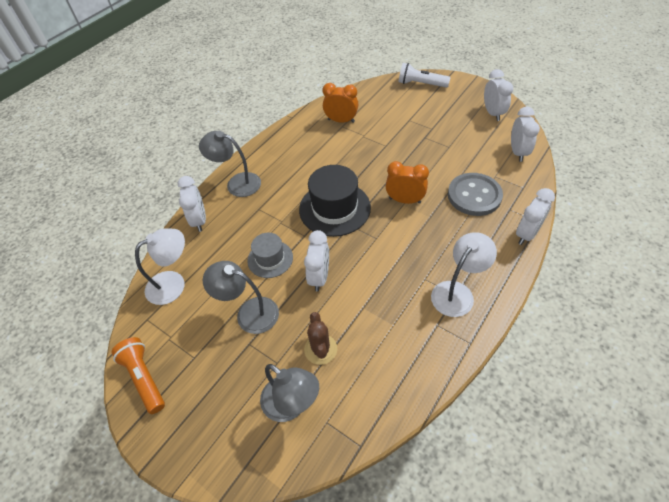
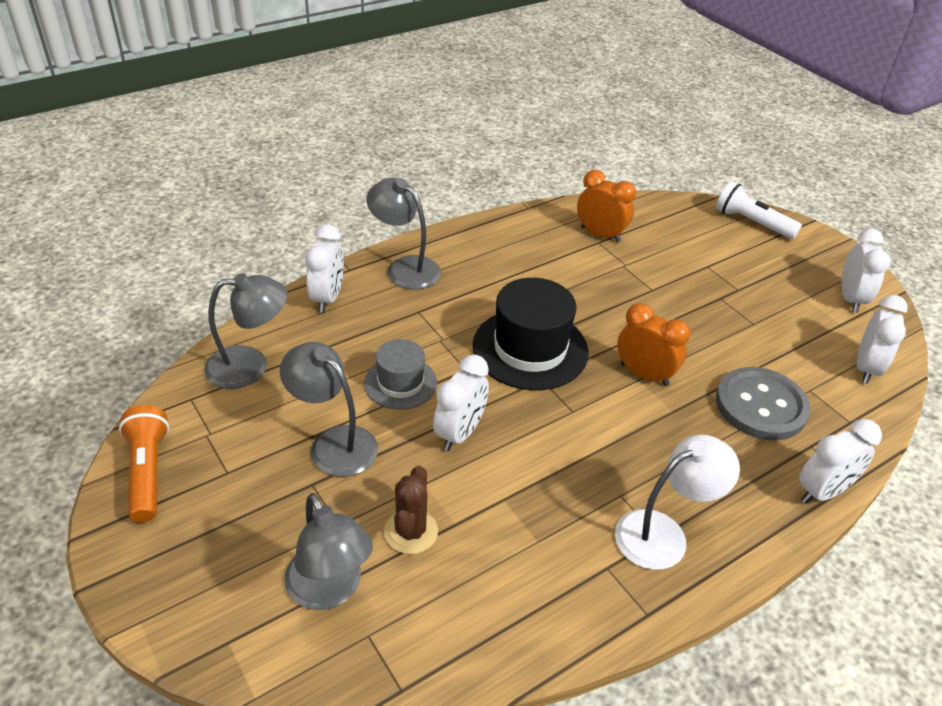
camera: 15 degrees right, 10 degrees down
(173, 283) = (250, 366): white lamp -> grey lamp

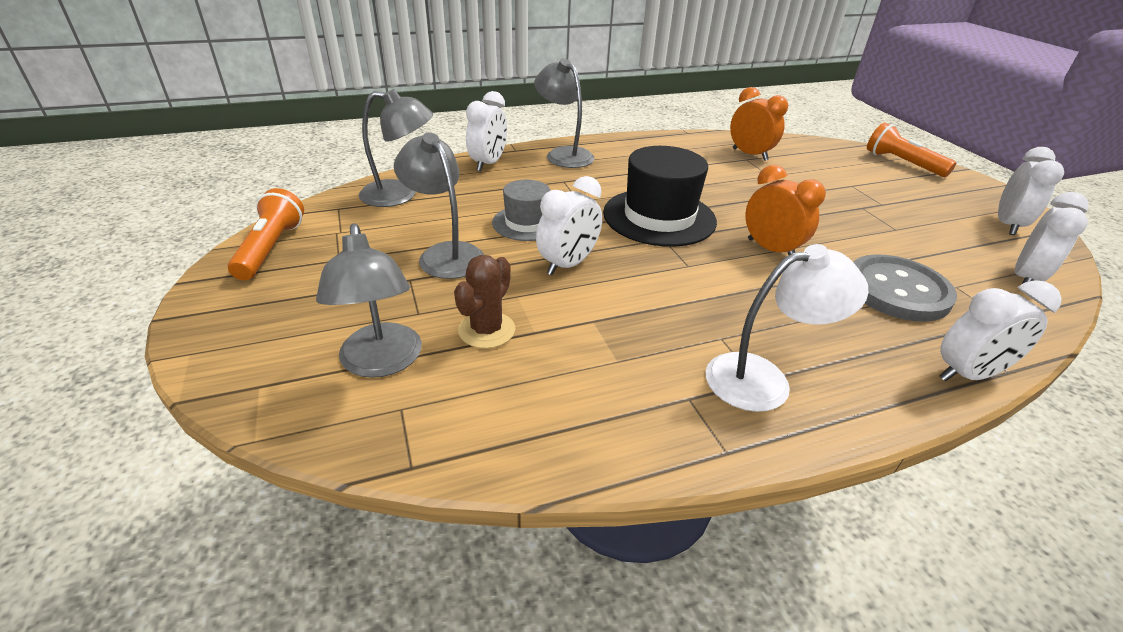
camera: 15 degrees right, 5 degrees down
(751, 222) = (902, 163): white flashlight -> orange flashlight

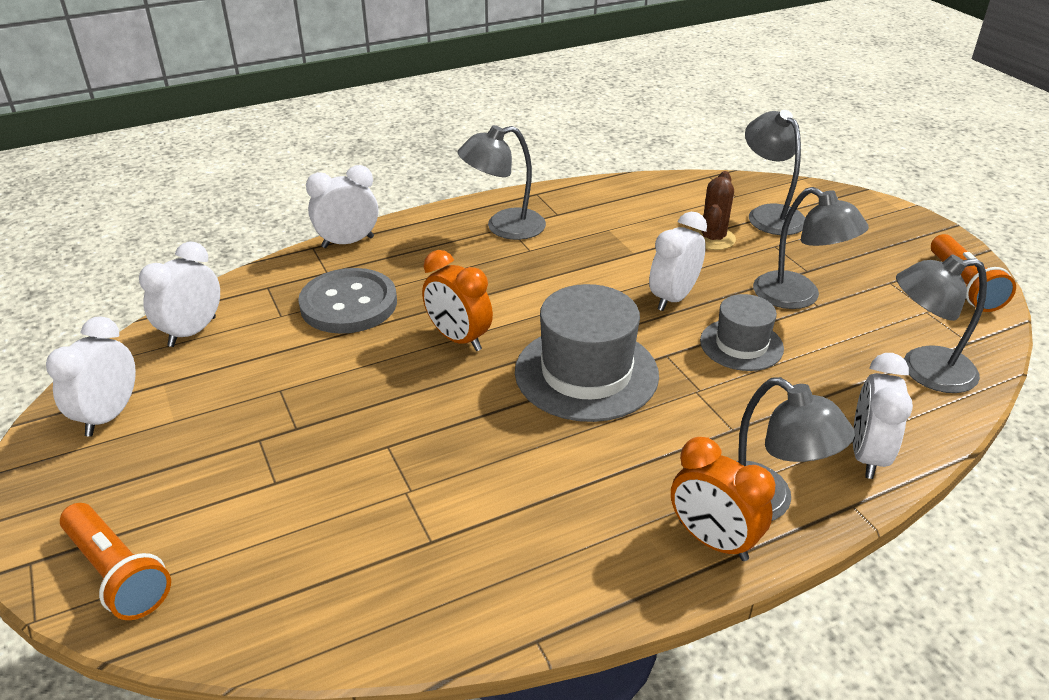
camera: 175 degrees right, 0 degrees up
(659, 217) = (586, 373): black hat -> grey hat
(749, 154) = (420, 558): orange clock -> orange clock (713, 540)
(763, 379) = (504, 227): white lamp -> grey lamp

